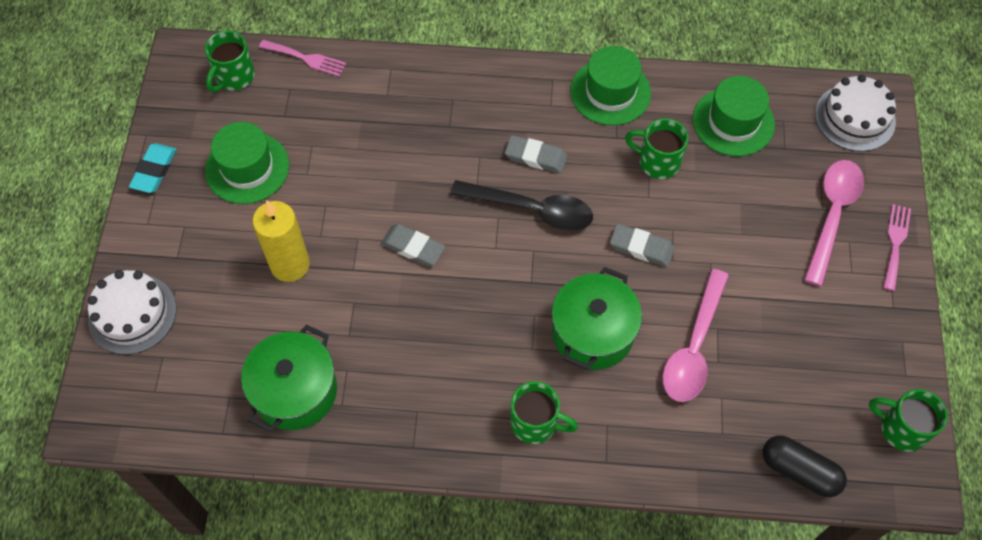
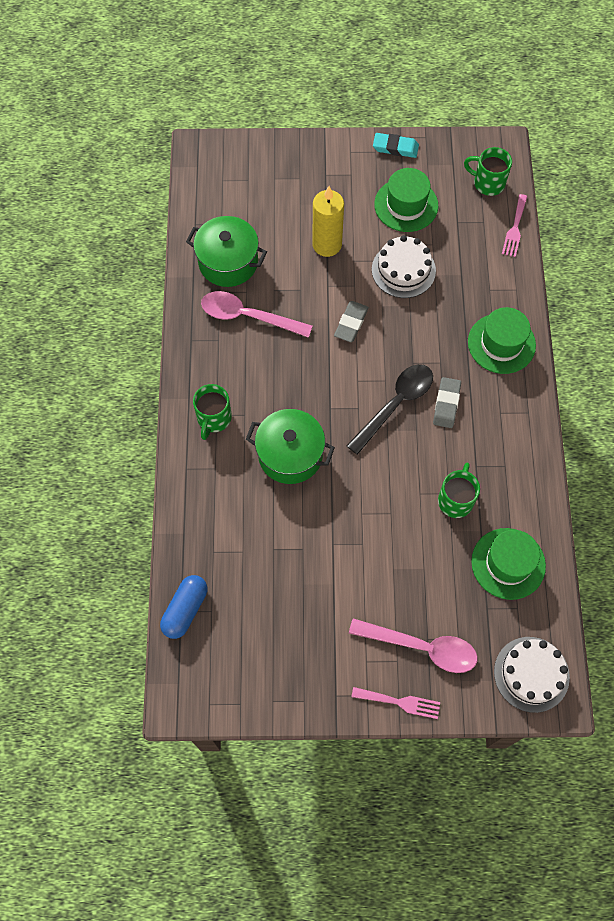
camera: 85 degrees right, 5 degrees up
(132, 314) = (278, 157): white cake -> white cake (403, 270)
(532, 209) = (395, 404): black spoon -> black spoon turned 150 degrees counterclockwise
(610, 92) = (522, 459): green hat -> green hat (501, 343)
(641, 247) = (370, 489): grey eraser -> none
(693, 347) = (284, 530): pink spoon -> pink spoon (248, 316)
(799, 471) = (185, 610): black capsule -> blue capsule
(901, 429) = (225, 693): green mug -> none

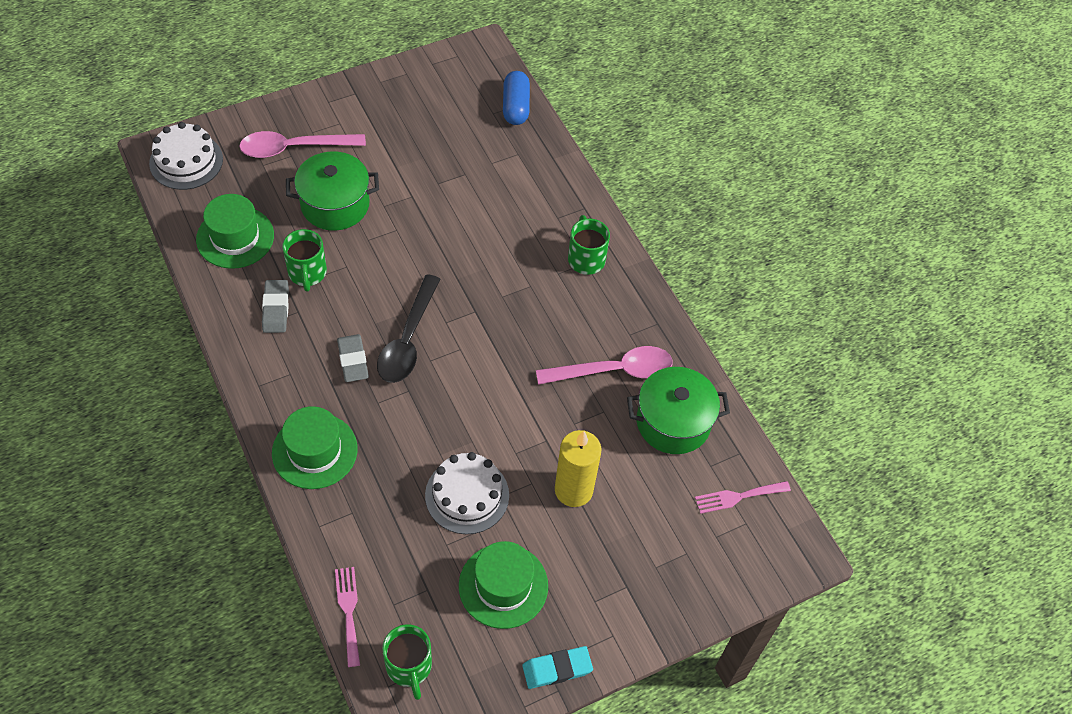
camera: 150 degrees right, 10 degrees down
(290, 455) = (492, 254): green pot -> green pot (335, 204)
(351, 323) = (497, 407): grey eraser -> grey eraser (276, 309)
(400, 702) = (297, 106): pink fork -> pink fork (738, 497)
(487, 183) = (409, 667): green mug -> green mug turned 75 degrees clockwise

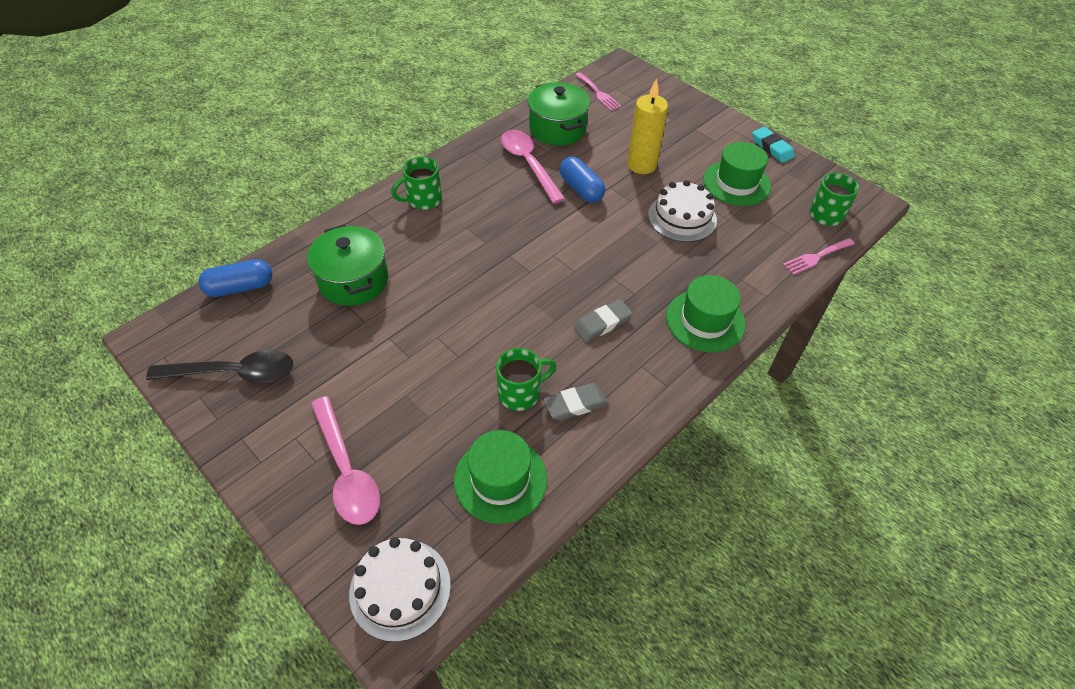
camera: 105 degrees left, 5 degrees down
(335, 204) = (421, 400): green pot -> green pot (354, 280)
(408, 340) = (561, 291): black spoon -> black spoon (234, 373)
(552, 409) = (581, 189): none -> blue capsule

